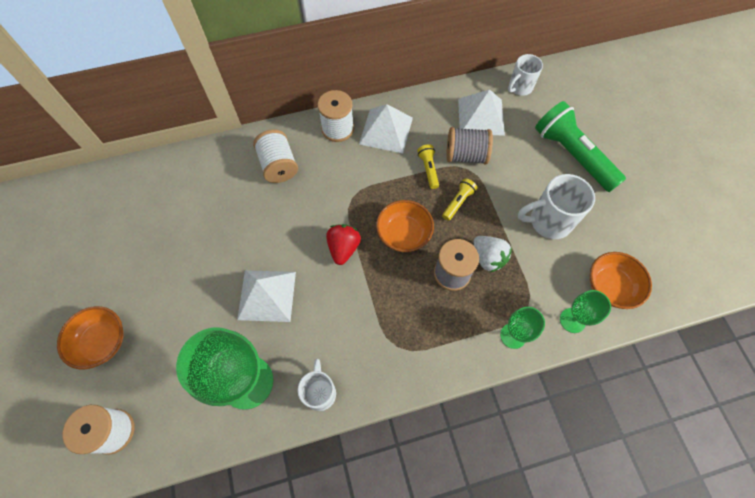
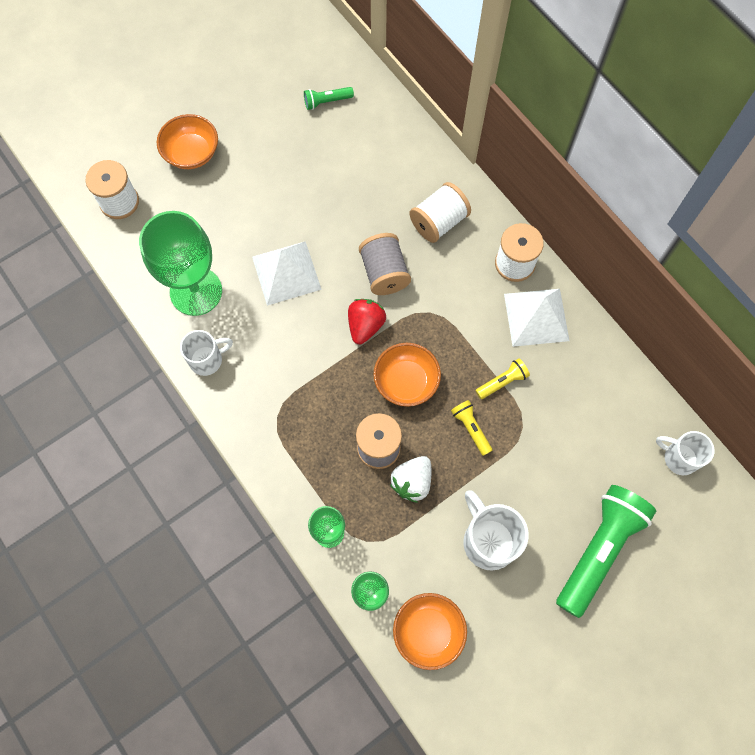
camera: 70 degrees right, 5 degrees up
(122, 210) = (327, 101): none -> green flashlight
(343, 248) = (365, 326): red strawberry -> red strawberry turned 60 degrees counterclockwise
(458, 202) = (471, 429): yellow flashlight -> yellow flashlight turned 135 degrees counterclockwise
(465, 155) = (541, 419): grey spool -> grey spool (384, 273)
(481, 116) = (608, 421): white pyramid -> none

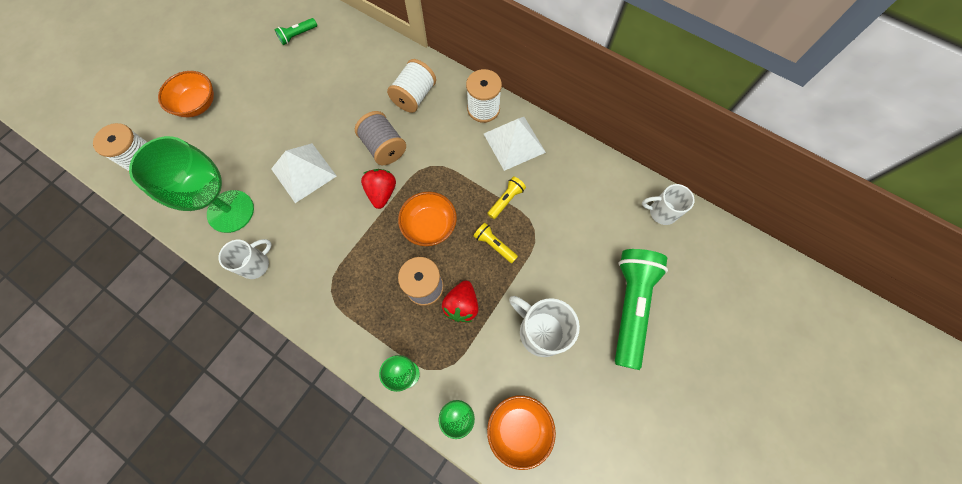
camera: 20 degrees left, 0 degrees up
(412, 482) = (462, 305): white strawberry -> red strawberry

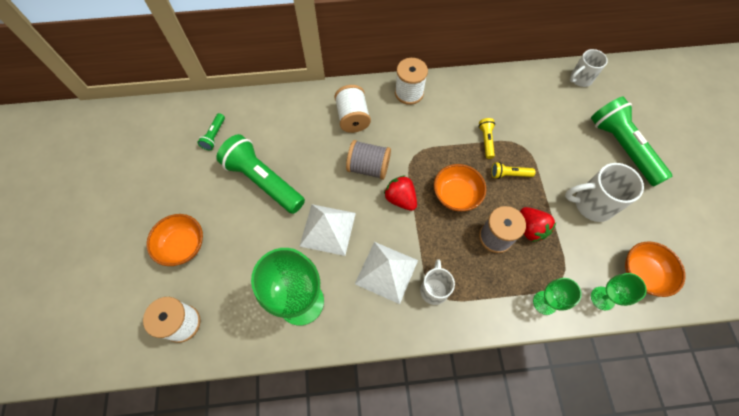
camera: 40 degrees left, 5 degrees down
(256, 264) = (363, 322): white mug -> white mug (434, 289)
(296, 98) = (263, 181): none -> green flashlight
(514, 143) = (452, 100): white pyramid -> white pyramid (386, 272)

